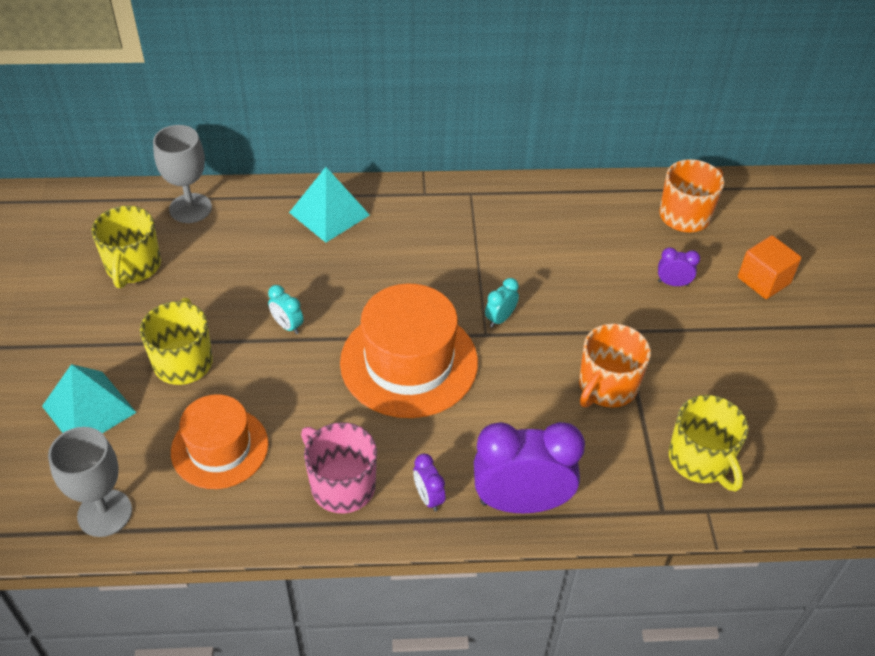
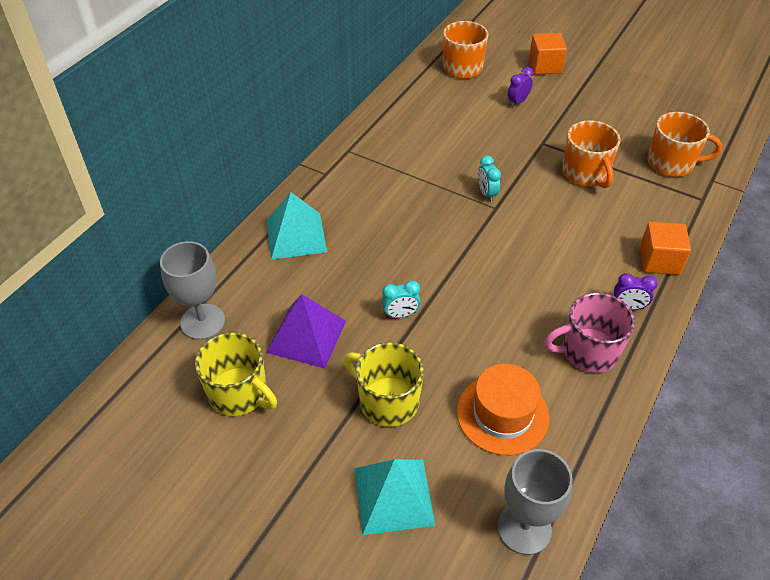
camera: 55 degrees left, 0 degrees up
(219, 277) = (306, 336): none -> purple pyramid
(409, 362) = (493, 260): orange hat -> none
(521, 502) = (659, 260): purple clock -> orange cube
(700, 460) = (671, 163): yellow mug -> orange mug

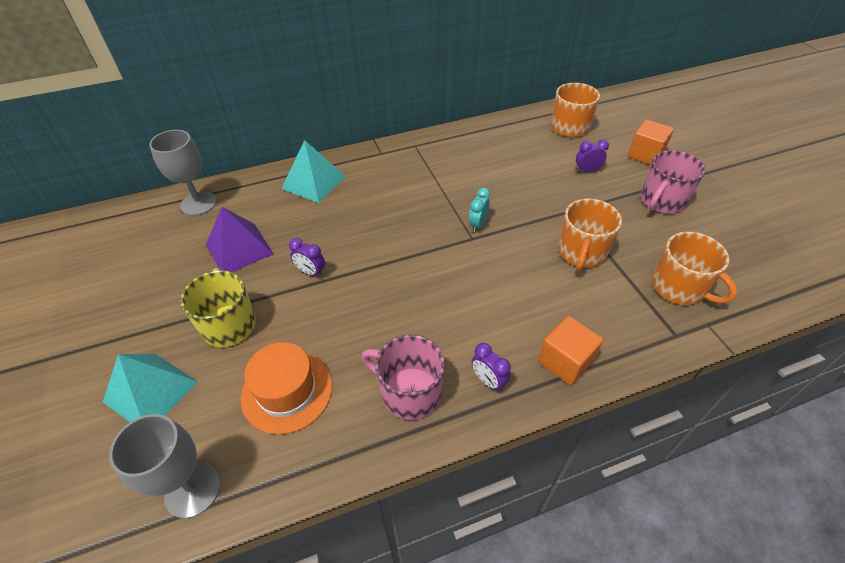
camera: 40 degrees right, 0 degrees up
(239, 393) = (161, 258): yellow mug -> none
(400, 314) = (311, 272): turquoise clock -> purple clock
(595, 101) = (662, 201): none -> pink mug

